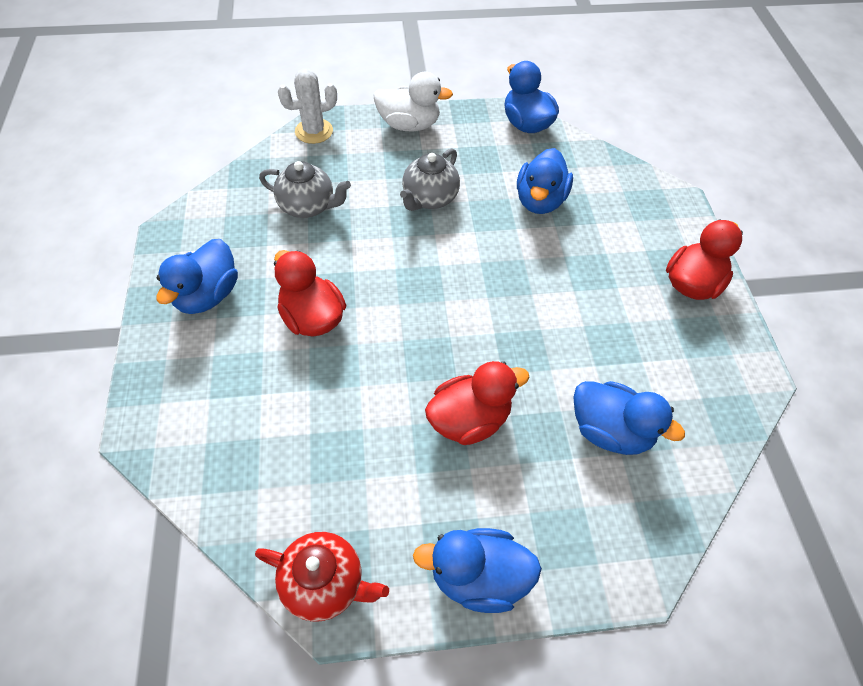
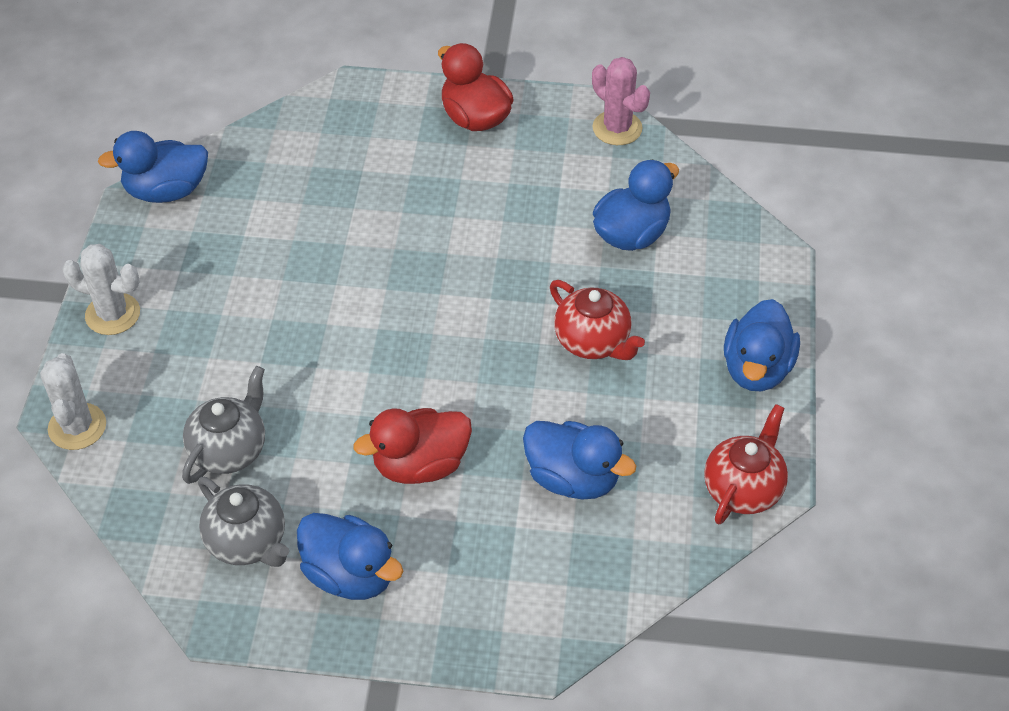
camera: 75 degrees left, 5 degrees down
(409, 125) = (113, 314): white duck -> white cactus
(429, 199) = (264, 317): grey teapot -> grey teapot (248, 542)
(469, 419) = (593, 342): red duck -> red teapot
(540, 201) = (309, 211): blue duck -> blue duck (573, 478)
(740, 396) = (617, 128): none -> pink cactus

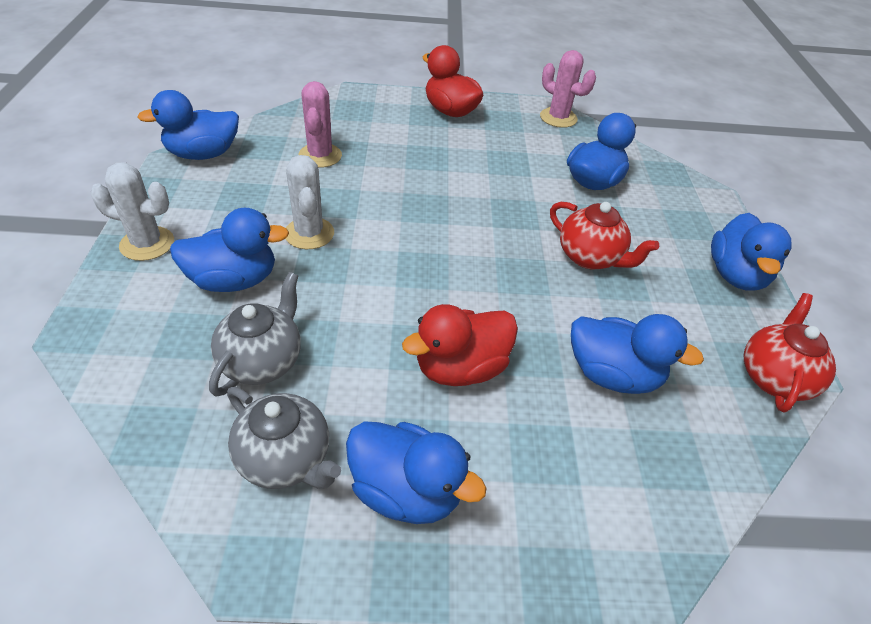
camera: 10 degrees left, 5 degrees down
(77, 427) = (99, 344): white cactus -> white cactus (309, 233)
(202, 360) = (234, 280): none -> blue duck
(302, 193) = (320, 156): none -> pink cactus

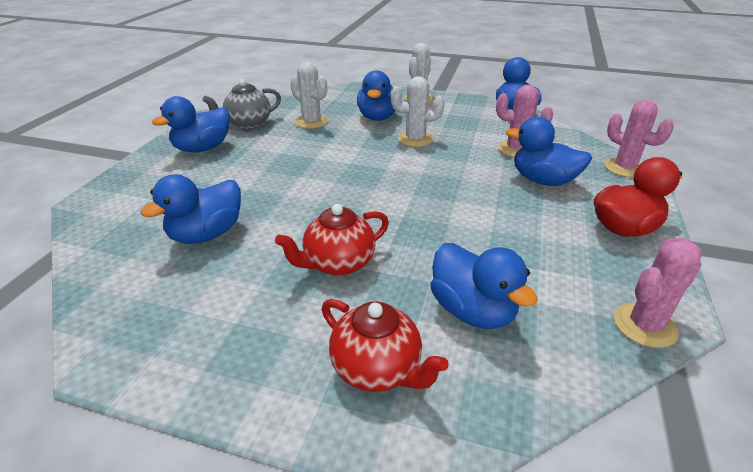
camera: 110 degrees right, 10 degrees down
(262, 361) = (311, 122): grey teapot -> white cactus
(344, 98) = (624, 168): none -> pink cactus
(460, 368) = (263, 174): red duck -> none
(736, 275) = (253, 382): blue duck -> blue duck (543, 180)
(774, 377) = (117, 336): red teapot -> red teapot (377, 369)

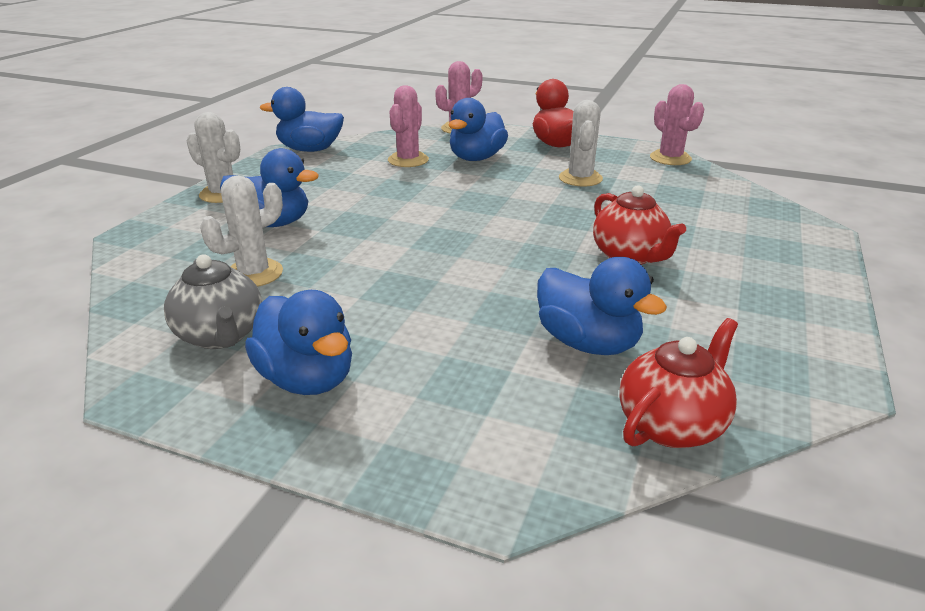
camera: 85 degrees left, 5 degrees down
(377, 369) = (758, 243): red teapot -> red teapot (672, 425)
(415, 139) = (358, 204): white cactus -> white cactus (580, 178)
(472, 310) = (676, 205): blue duck -> none

